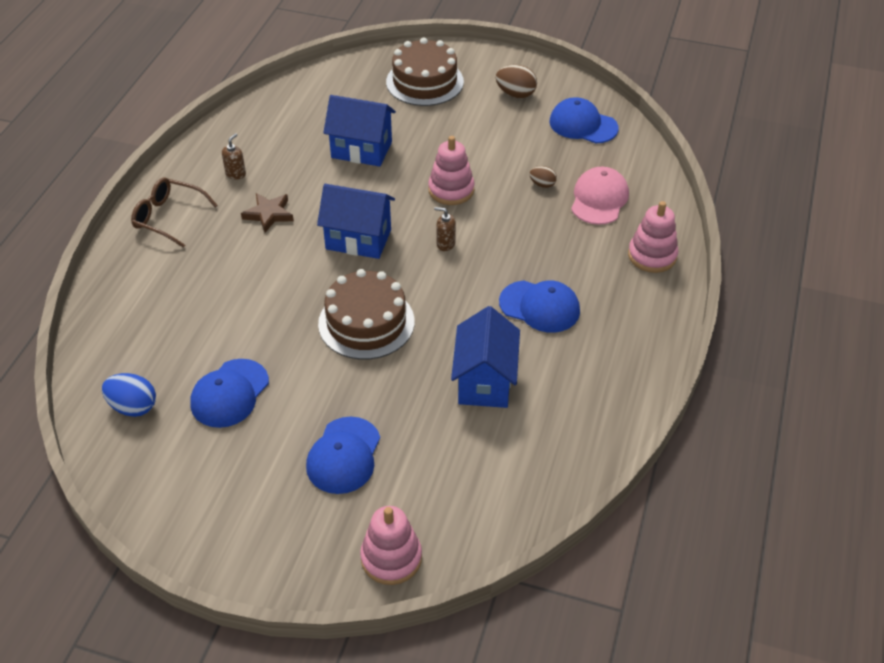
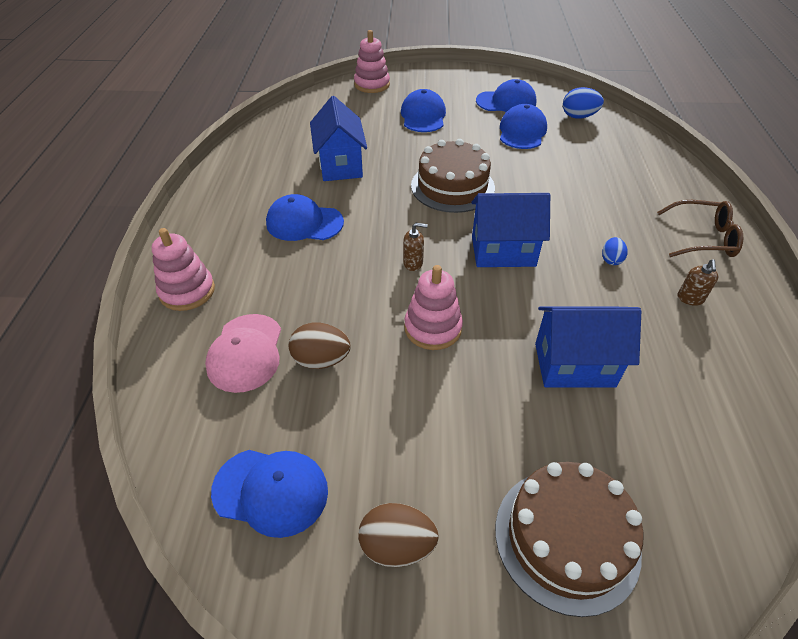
camera: 165 degrees right, 0 degrees up
(207, 462) = (506, 102): none -> blue cap
(269, 214) = (611, 260): brown star -> blue egg
(542, 184) = (321, 360): brown egg -> brown egg, size x1.65

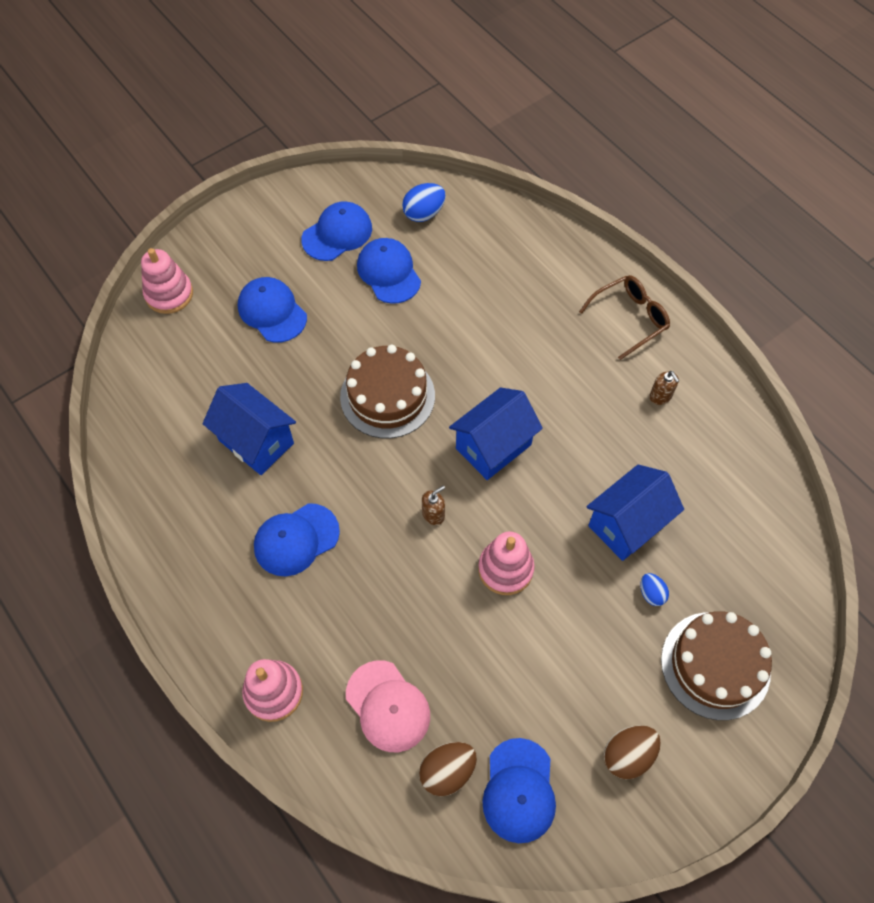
camera: 40 degrees left, 15 degrees up
(271, 491) = (519, 790): blue cap -> blue cap turned 120 degrees clockwise
(321, 360) = (451, 665): brown egg -> brown egg (447, 771)
(611, 260) = (580, 394): blue egg -> blue egg (651, 593)

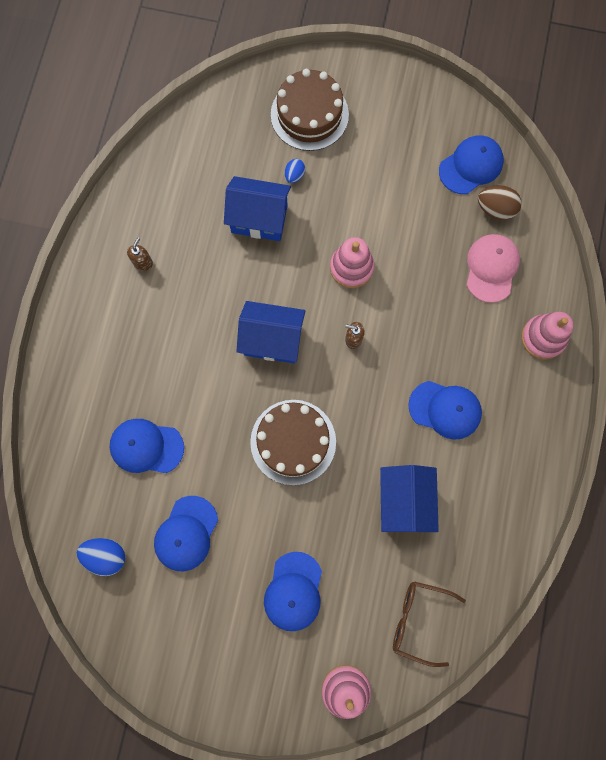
camera: 130 degrees left, 15 degrees up
(337, 234) = (181, 608): blue cap -> blue cap (146, 447)
(628, 755) = (402, 126): brown egg -> none
(629, 319) = (90, 326): brown glasses -> brown glasses (419, 620)

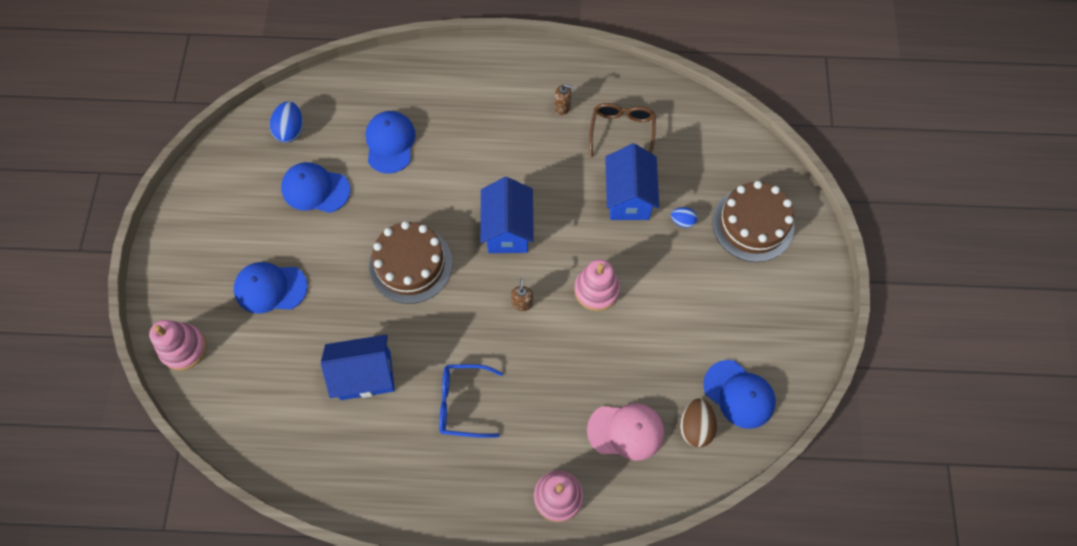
camera: 80 degrees right, 10 degrees down
(419, 620) = (251, 406): brown glasses -> brown glasses (622, 132)
(445, 409) = (463, 403): blue cap -> blue glasses

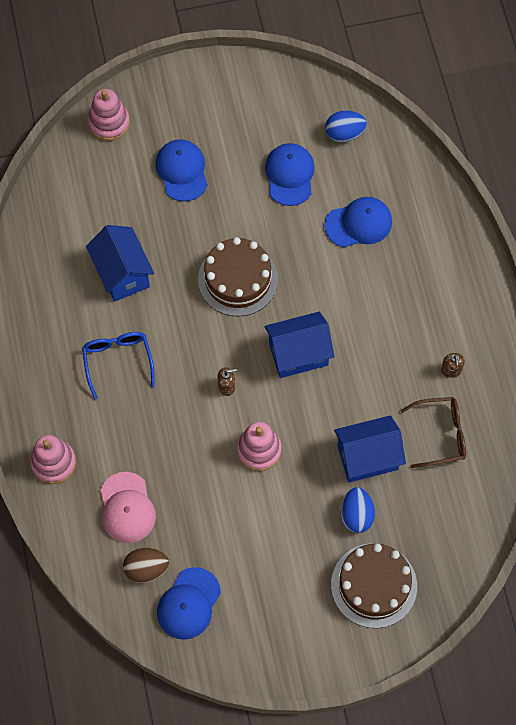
camera: 75 degrees right, 0 degrees up
(682, 221) = (356, 515): blue egg -> blue egg, size x1.65

